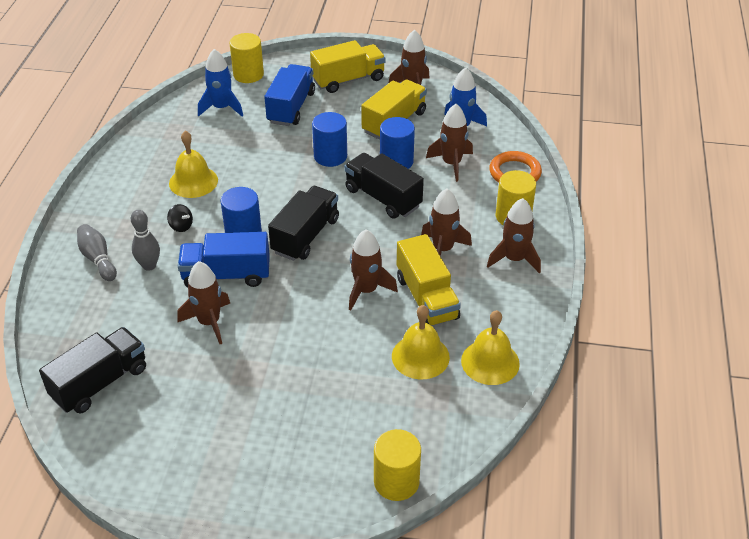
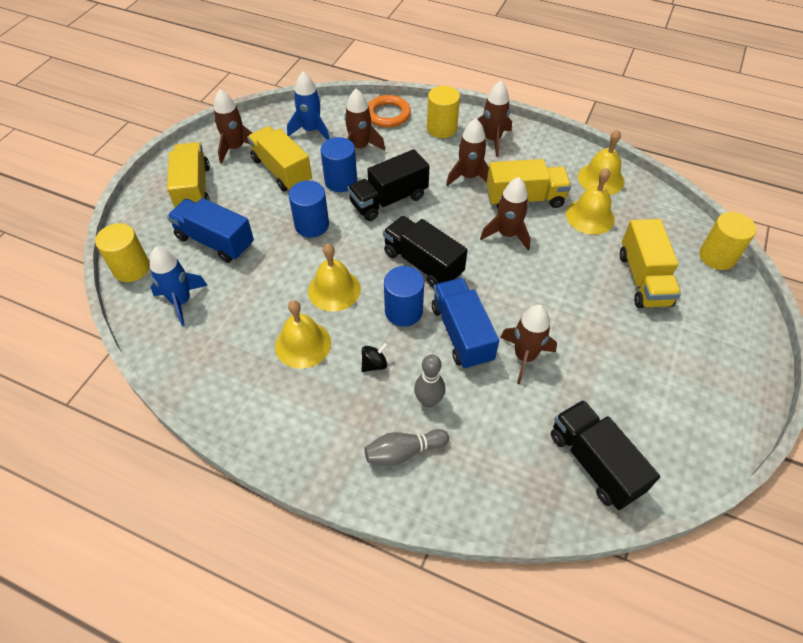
camera: 75 degrees left, 10 degrees up
(226, 275) = (461, 334): blue truck -> blue truck turned 150 degrees clockwise
(257, 186) = (334, 290): none -> yellow bell
(337, 410) = (643, 279): none -> yellow truck

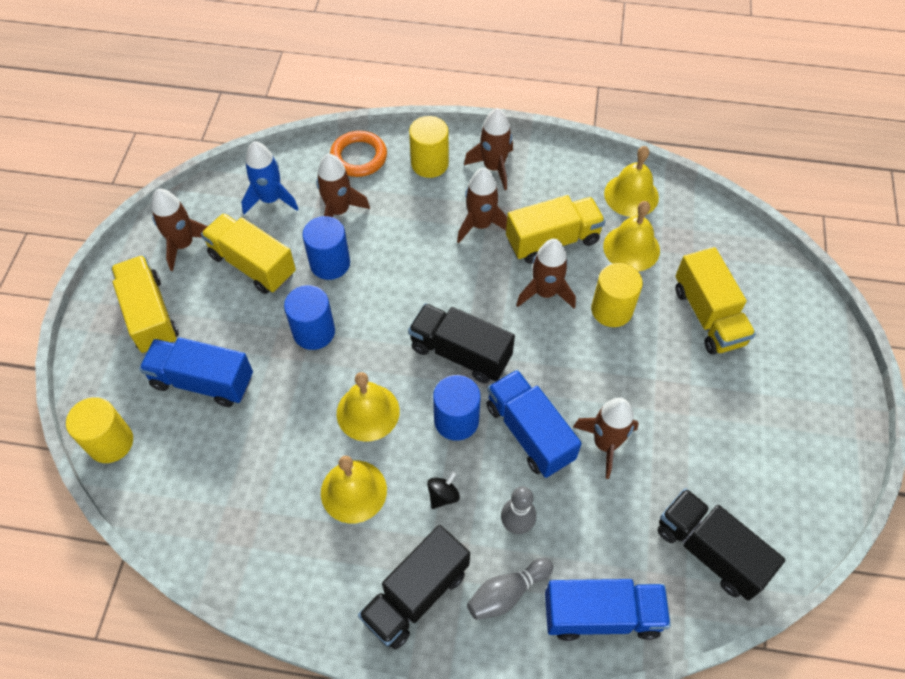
camera: 15 degrees left, 5 degrees up
(181, 301) = (189, 471): blue rocket -> none
(389, 200) = (396, 277): black truck -> black truck (416, 595)
(481, 490) = (602, 615): none -> blue truck
(717, 256) = (779, 269): yellow cylinder -> yellow cylinder (611, 310)

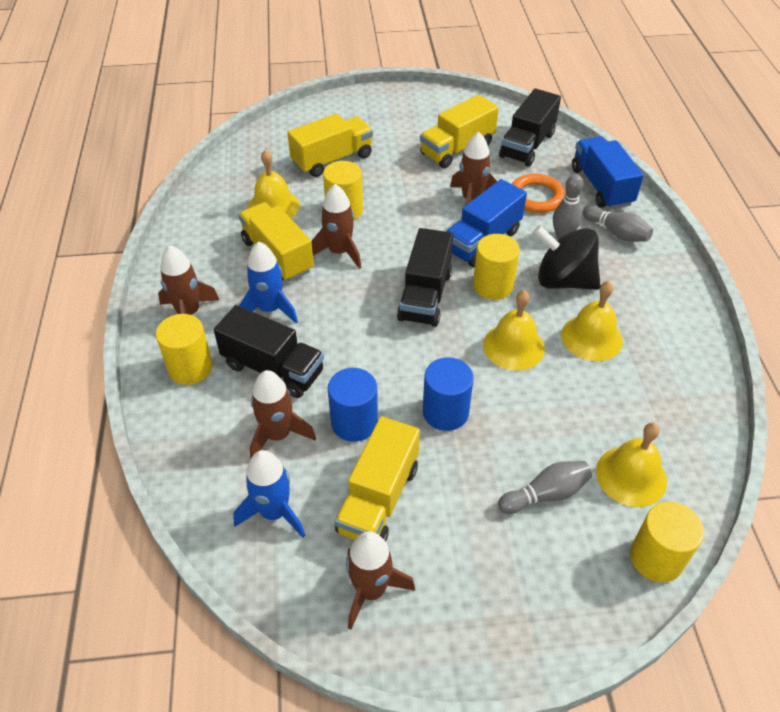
camera: 105 degrees left, 10 degrees down
(150, 315) = (486, 586): yellow truck -> yellow truck (457, 149)
(203, 381) = (545, 494): blue truck -> grey bowling pin
(359, 157) = (188, 438): orange ring -> orange ring (536, 197)
(416, 595) = (650, 280): black truck -> black truck (273, 368)
(443, 495) = (563, 280): black spinning top -> black spinning top, size x2.34
(456, 420) = (493, 286): blue cylinder -> yellow cylinder
(480, 225) = (270, 309): brown rocket -> blue rocket
(631, 195) = (210, 213): yellow bell -> yellow bell (631, 476)

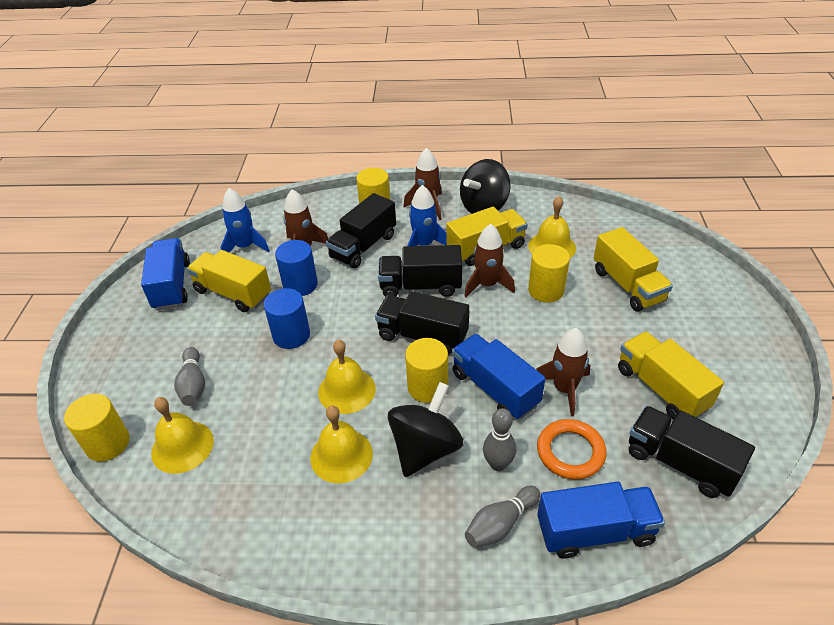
camera: 100 degrees right, 5 degrees down
(194, 261) = (484, 207): none -> black spinning top
(347, 305) = (420, 286): none -> black truck
(371, 590) = (172, 286): brown rocket -> blue truck

